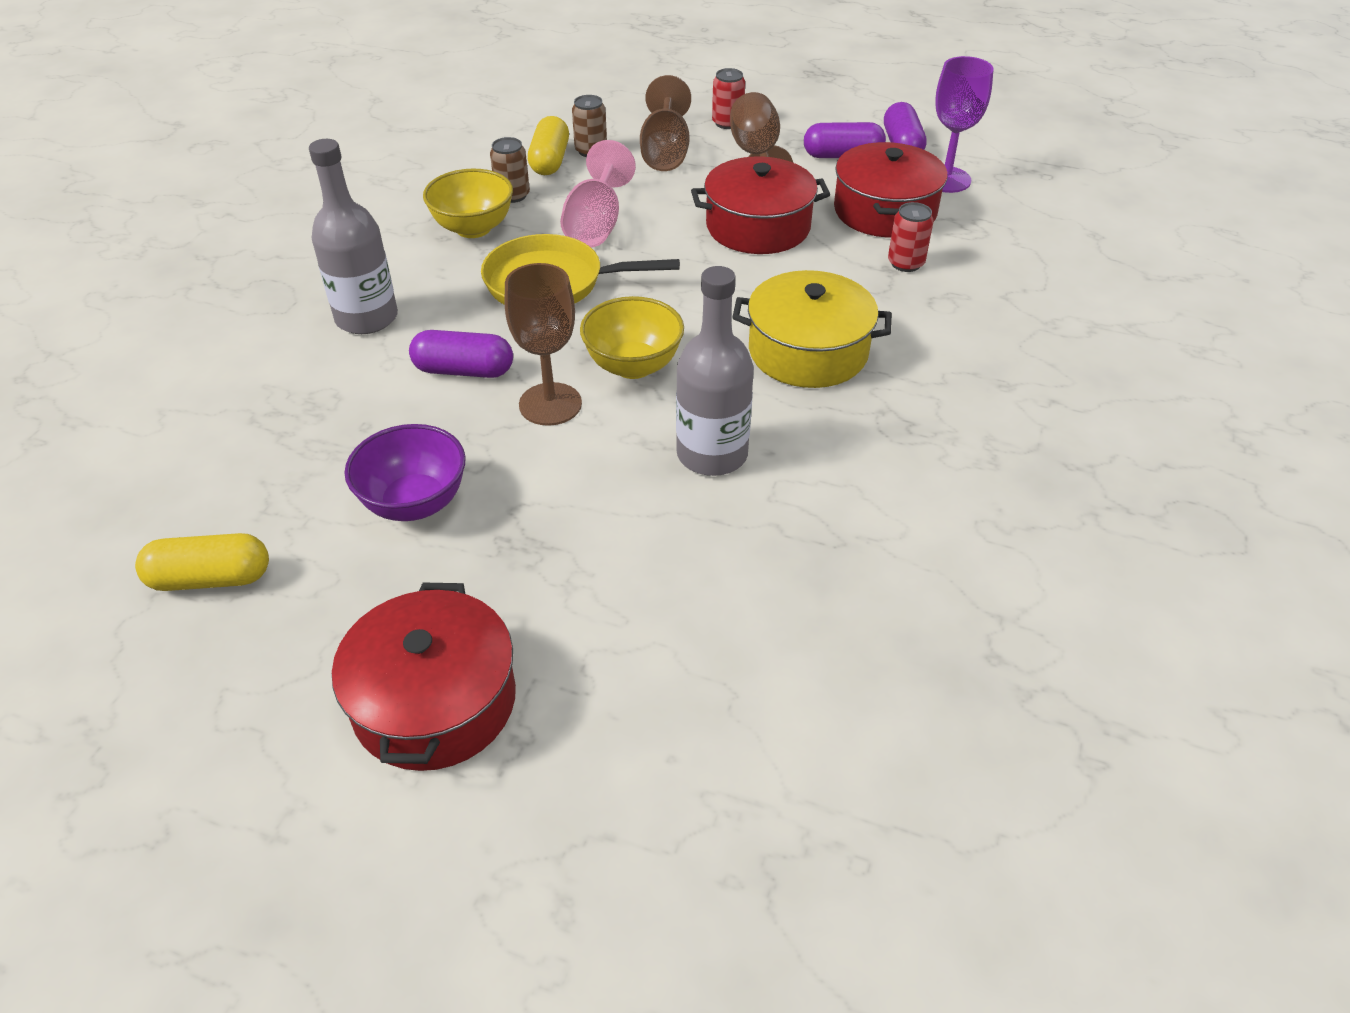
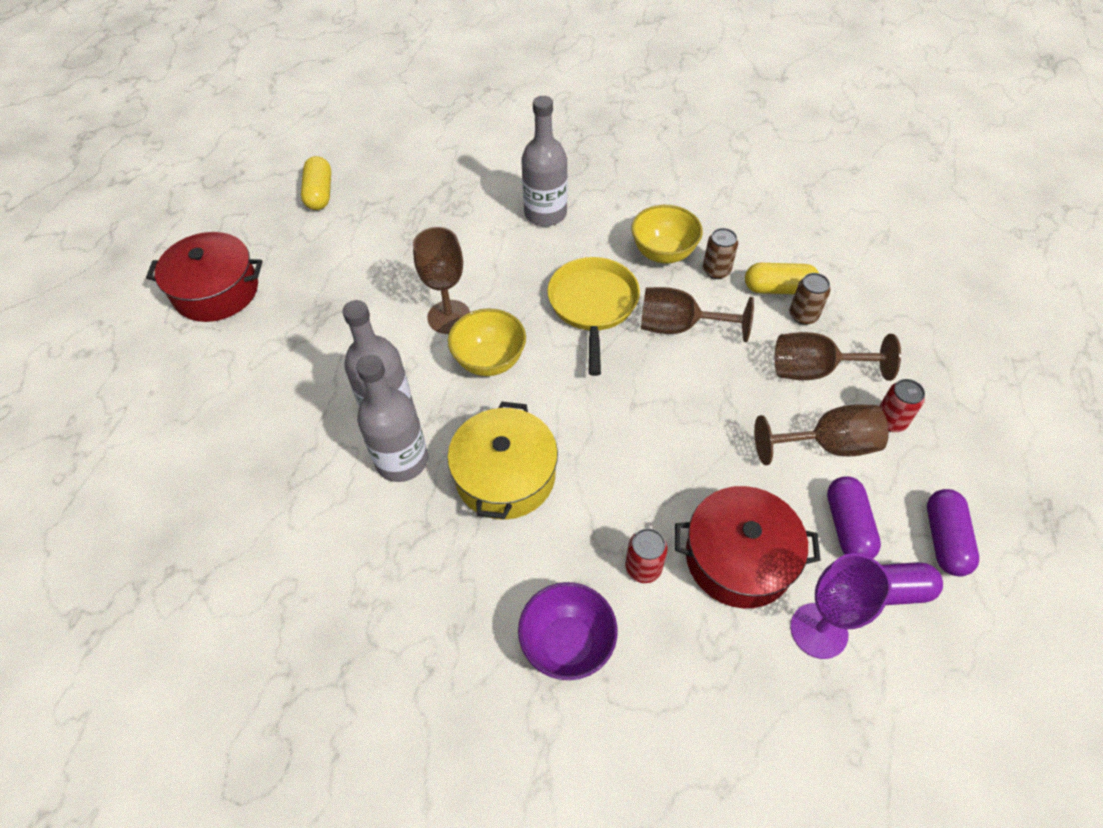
camera: 90 degrees right, 10 degrees up
(415, 503) = (363, 263): purple bowl -> purple bowl (567, 643)
(464, 370) = (487, 269): purple capsule -> purple capsule (944, 539)
(596, 225) = (679, 327): pink goblet -> brown goblet
(758, 227) = (693, 444): red pot -> none
(792, 436) = (402, 460): none -> grey bottle

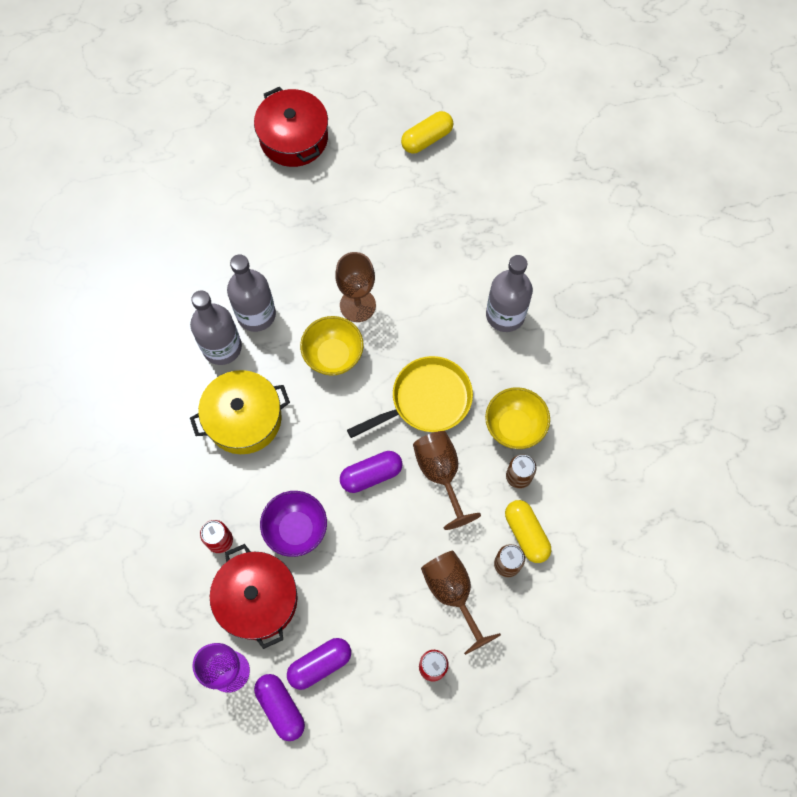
camera: 60 degrees right, 15 degrees up
(567, 643) = (146, 518): purple bowl -> purple bowl (296, 529)
(828, 445) = (384, 627): brown goblet -> none
(944, 539) = (343, 737): purple capsule -> purple capsule (371, 475)

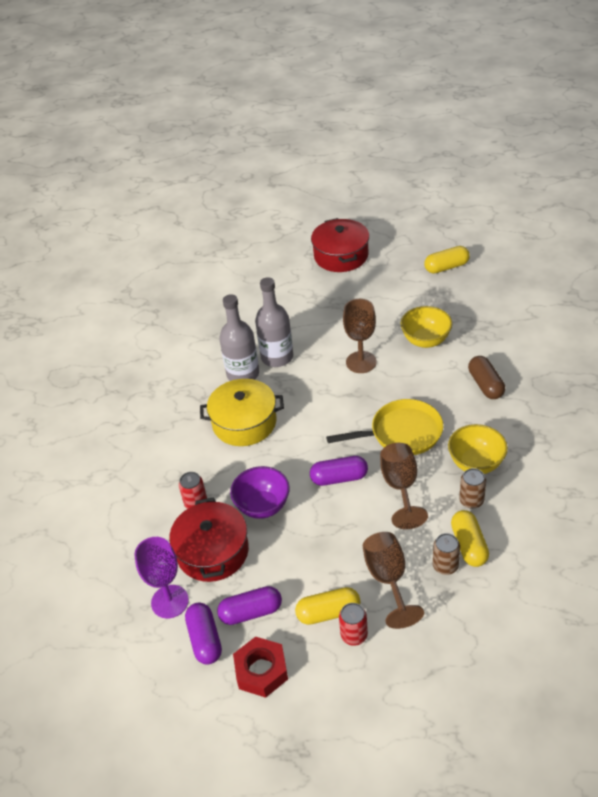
camera: 20 degrees right, 25 degrees down
(333, 355) = (331, 392): yellow bowl -> yellow bowl (425, 340)
(349, 729) = (261, 671): none -> red nut
(400, 647) = (328, 613): none -> yellow capsule
(505, 315) = (485, 385): grey bottle -> brown capsule

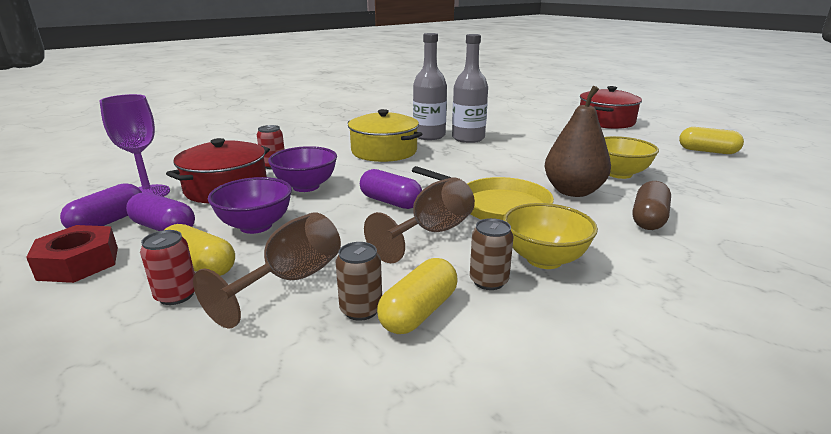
camera: 40 degrees right, 20 degrees down
(300, 563) = (256, 226): none -> purple bowl
(361, 362) = (532, 162): brown goblet -> none
(423, 384) = (573, 191): none -> brown pear

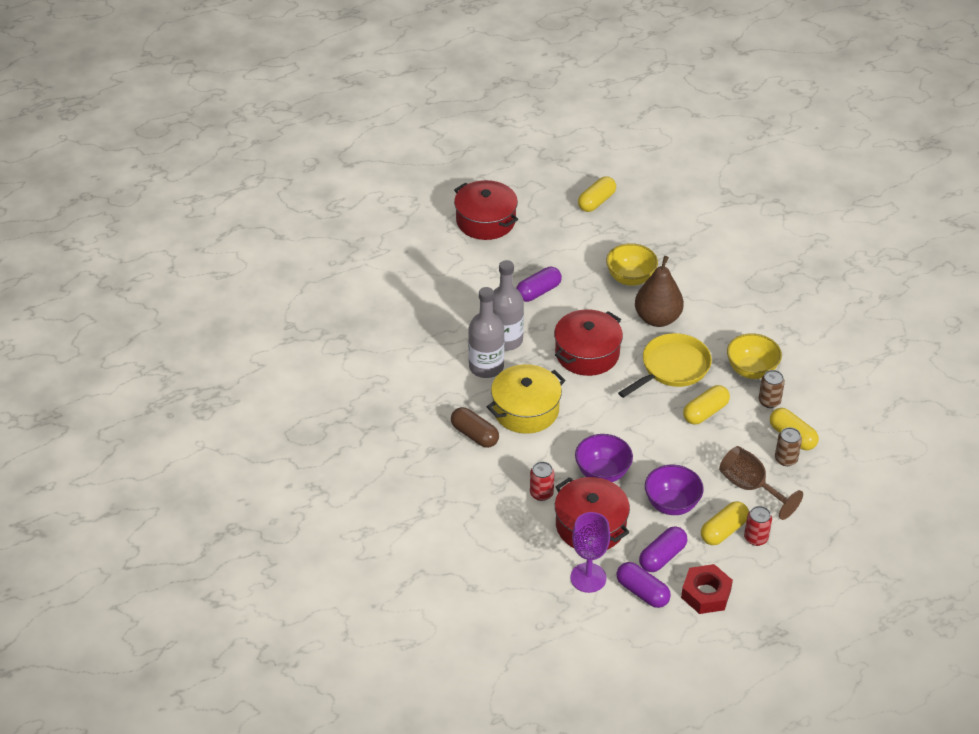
camera: 75 degrees left, 20 degrees up
(390, 202) = (649, 425): purple capsule -> purple capsule (538, 292)
(432, 233) = (705, 412): brown goblet -> yellow capsule
(480, 166) = (587, 353): none -> red pot
(648, 219) = (711, 301): brown capsule -> brown capsule (474, 435)

